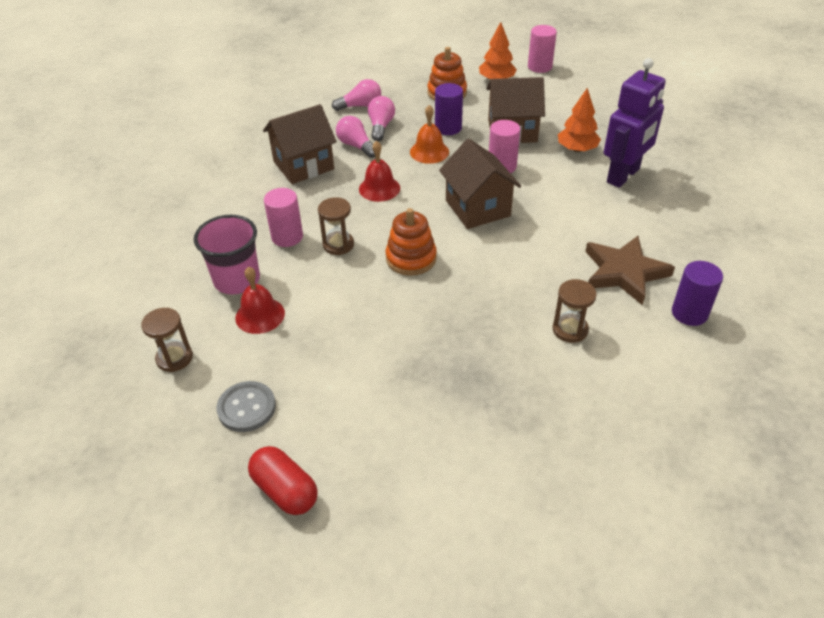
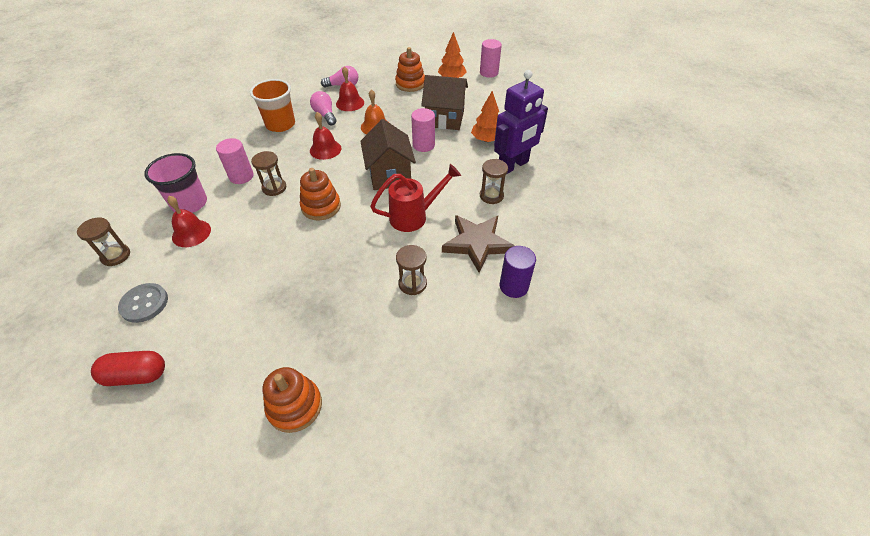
camera: 10 degrees right, 5 degrees up
(285, 490) = (136, 375): red capsule -> red capsule turned 60 degrees counterclockwise
(303, 165) = (280, 124): brown house -> orange cup
(381, 126) = (350, 103): pink light bulb -> red bell
(448, 128) = (398, 110): purple cylinder -> none
(500, 488) = (295, 406): none -> orange stacking toy
(533, 252) = (414, 216): none -> red watering can
(614, 215) = (491, 196): none -> brown hourglass

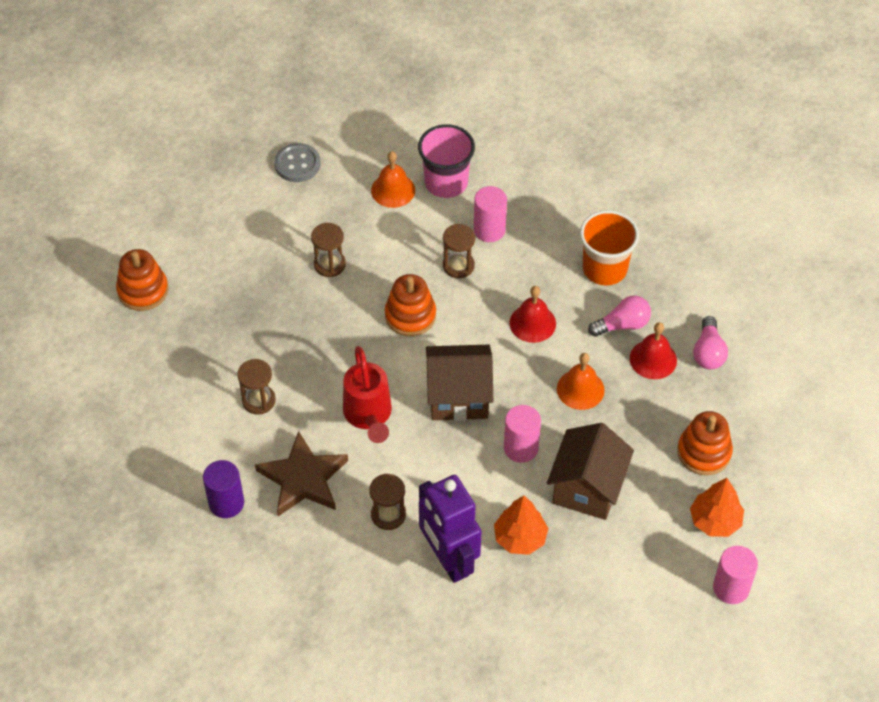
camera: 100 degrees right, 5 degrees up
(116, 256) = (373, 129): brown hourglass -> brown hourglass (329, 264)
(136, 375) = (213, 172): red capsule -> none
(191, 233) = (393, 190): red bell -> orange bell

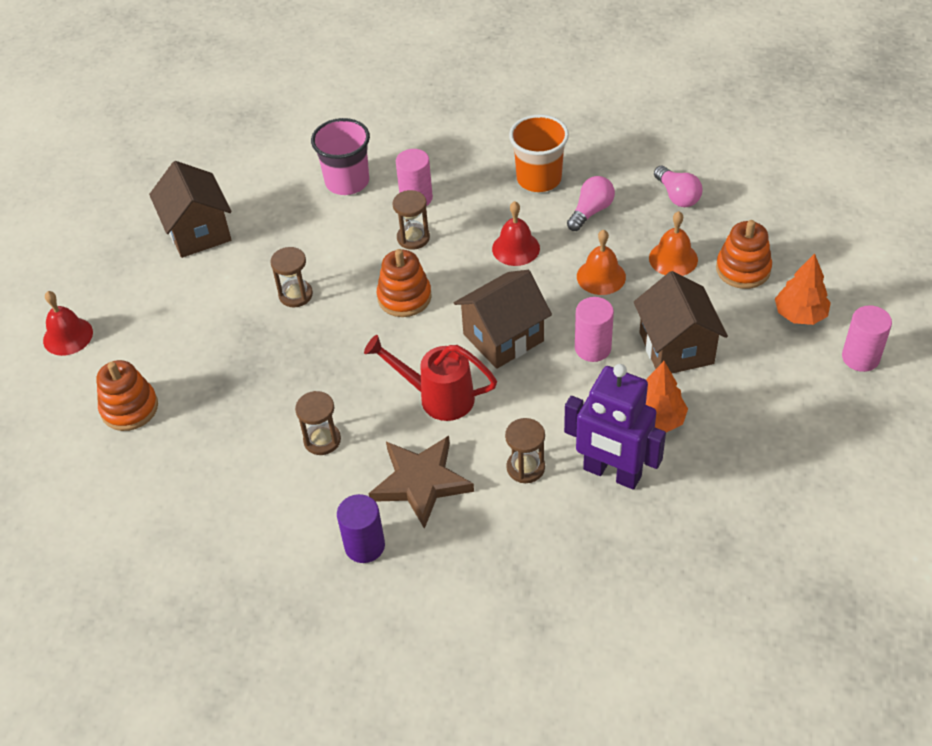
camera: 30 degrees left, 5 degrees down
(297, 164) = (198, 232): grey button -> brown house
(368, 416) = (437, 397): red watering can -> red watering can turned 150 degrees clockwise
(393, 190) = (304, 210): orange bell -> orange bell (673, 258)
(653, 359) = (639, 223): red bell -> red bell (68, 336)

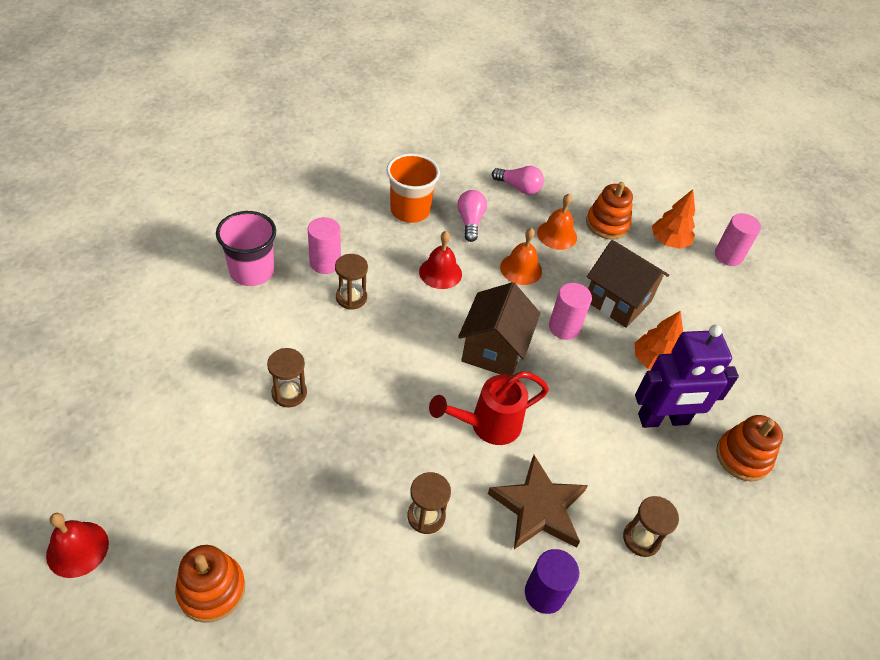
camera: 45 degrees left, 0 degrees up
(198, 232) = (142, 375): brown house -> none
(404, 297) = (387, 352): orange stacking toy -> orange stacking toy (742, 457)
(525, 467) = (603, 449): brown hourglass -> brown hourglass (641, 539)

